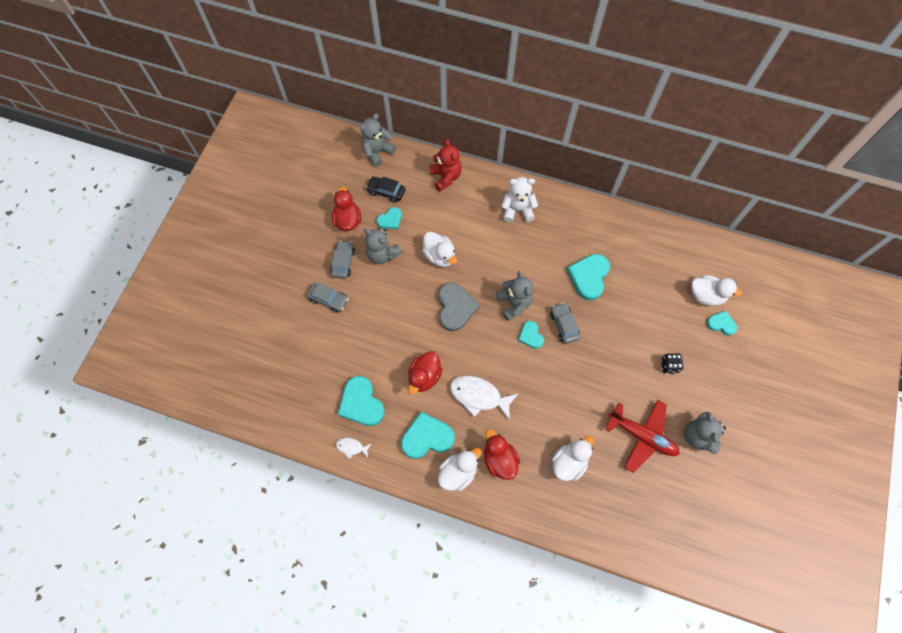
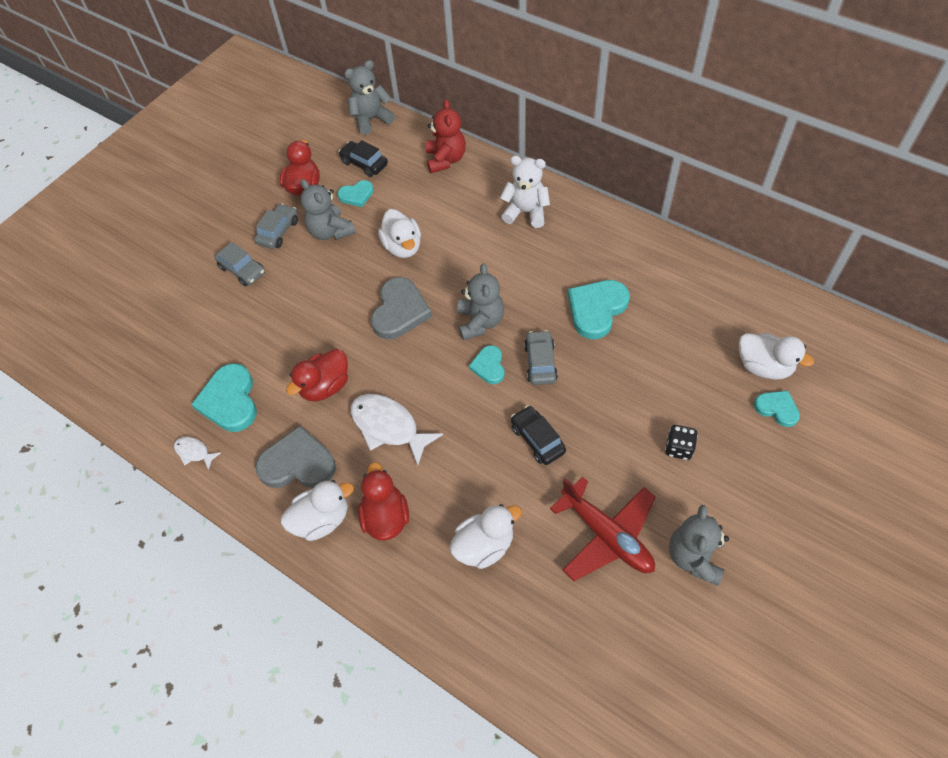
camera: 20 degrees right, 10 degrees down
(427, 437) = (298, 463): turquoise heart -> grey heart
(579, 381) = (537, 439): none -> black car

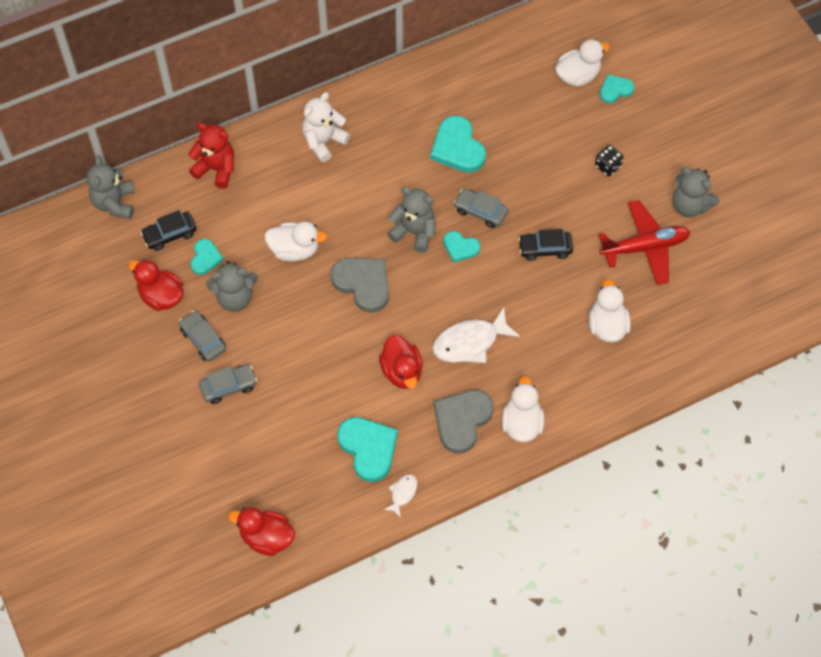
camera: 65 degrees left, 5 degrees up
(194, 452) = (402, 493): white fish -> white fish turned 150 degrees clockwise
(230, 401) = (368, 448): turquoise heart -> turquoise heart turned 135 degrees counterclockwise
(385, 517) = (546, 379): red duck -> red duck (266, 537)

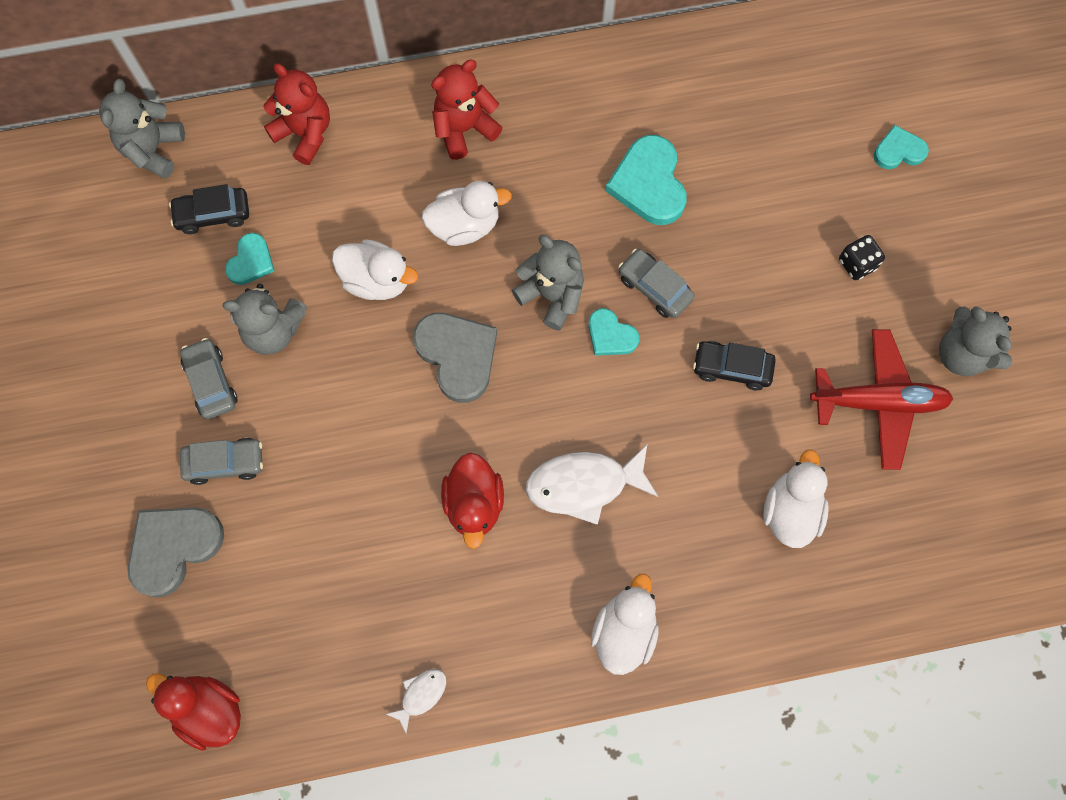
camera: 15 degrees right, 10 degrees up
(161, 296) = (173, 302): red duck -> none
(324, 141) = (464, 129): white teddy bear -> red teddy bear
(368, 448) = (392, 611): turquoise heart -> none
(462, 420) = (538, 603): grey heart -> grey heart (173, 547)
(578, 75) = (850, 116): white duck -> white duck (465, 225)

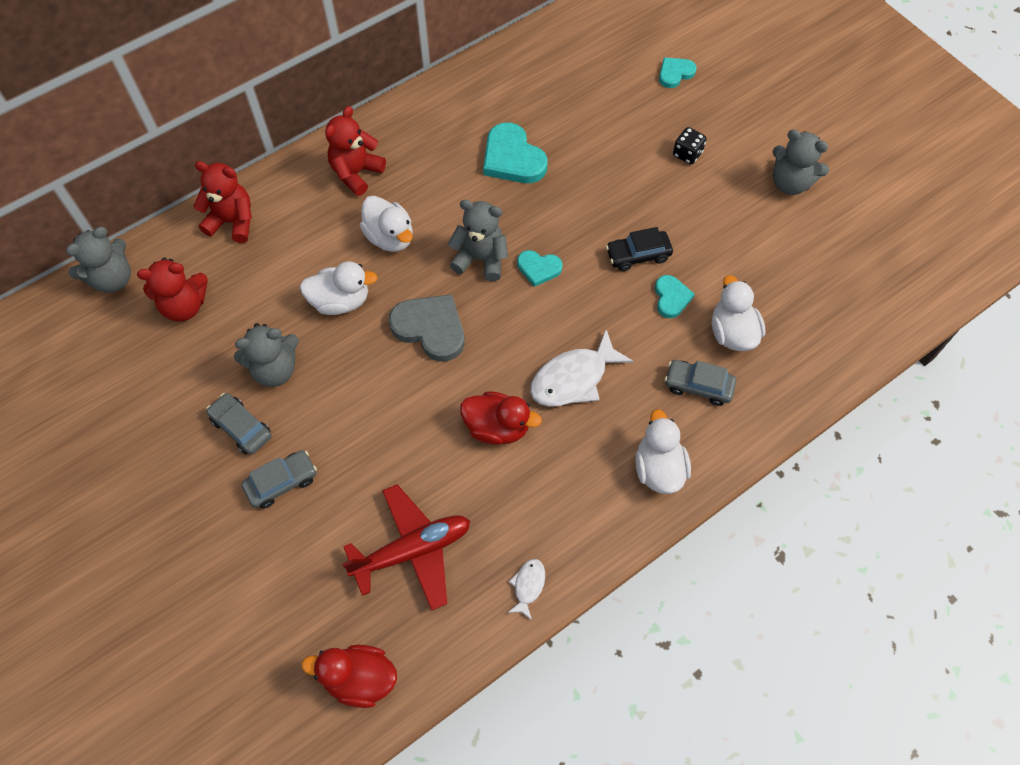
camera: 25 degrees left, 10 degrees down
(153, 150) = (112, 279): grey teddy bear -> grey teddy bear turned 120 degrees counterclockwise
(173, 547) = (269, 565): grey heart -> none
(213, 214) = (185, 306): black car -> red teddy bear
(251, 261) = (232, 327): turquoise heart -> turquoise heart (671, 298)
(465, 225) = (390, 237): white duck -> white duck turned 90 degrees clockwise
(474, 504) = (497, 427): red duck -> red duck turned 45 degrees counterclockwise
(654, 288) = (553, 224): grey car -> grey car (698, 386)
(878, 402) = (752, 236): red plane -> red plane (412, 550)

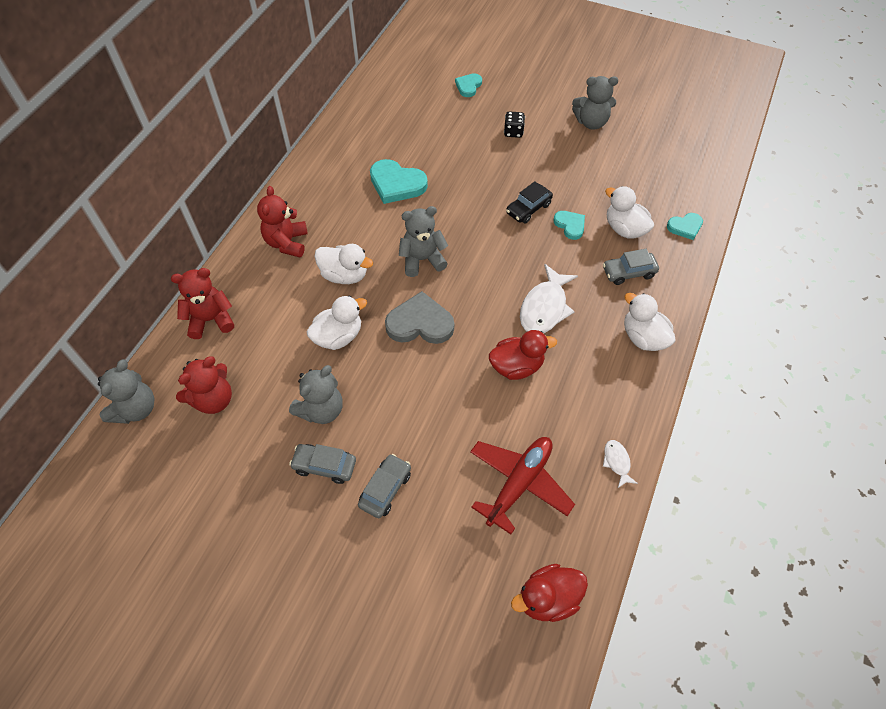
camera: 30 degrees left, 5 degrees down
(538, 268) = (468, 247): turquoise heart -> turquoise heart (685, 227)

